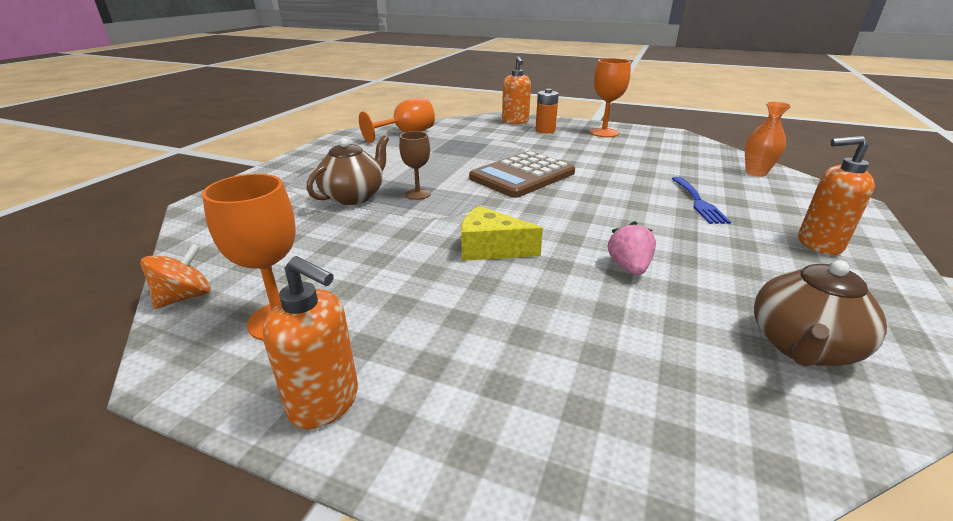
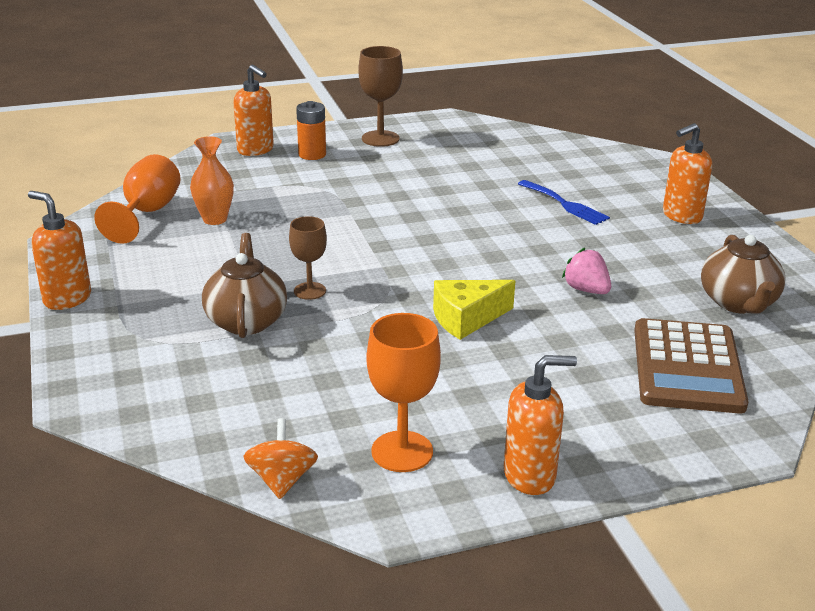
camera: 40 degrees left, 0 degrees up
(297, 157) = (67, 299): none -> orange soap dispenser
(522, 175) = (379, 228): brown calculator -> brown calculator (687, 367)
(604, 133) = (380, 139): orange goblet -> brown goblet
(756, 173) = (574, 152): orange vase -> orange vase (215, 219)

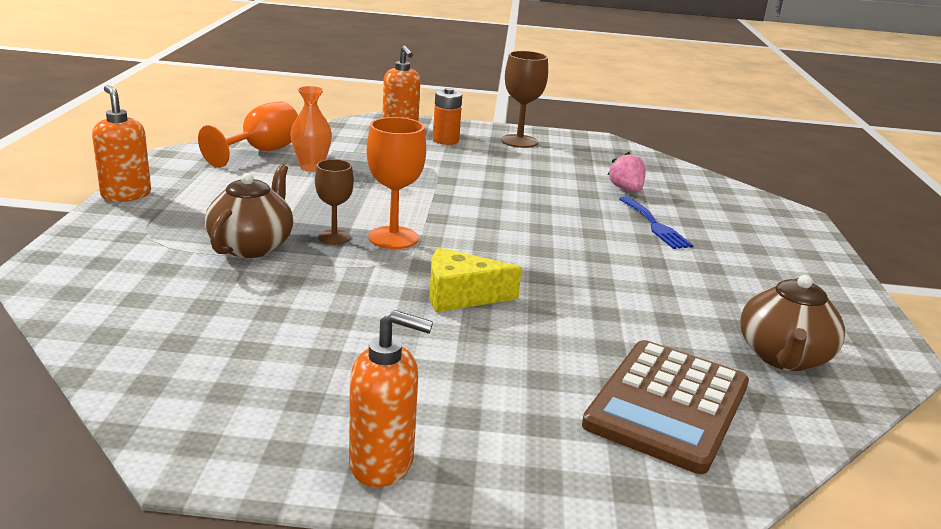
camera: 20 degrees right, 5 degrees down
(282, 480) = (130, 387): orange spinning top -> none
(402, 451) = (272, 397): orange goblet -> orange goblet (393, 238)
(586, 290) = (612, 302): pink strawberry -> pink strawberry (626, 190)
(681, 216) = (777, 262): orange soap dispenser -> none

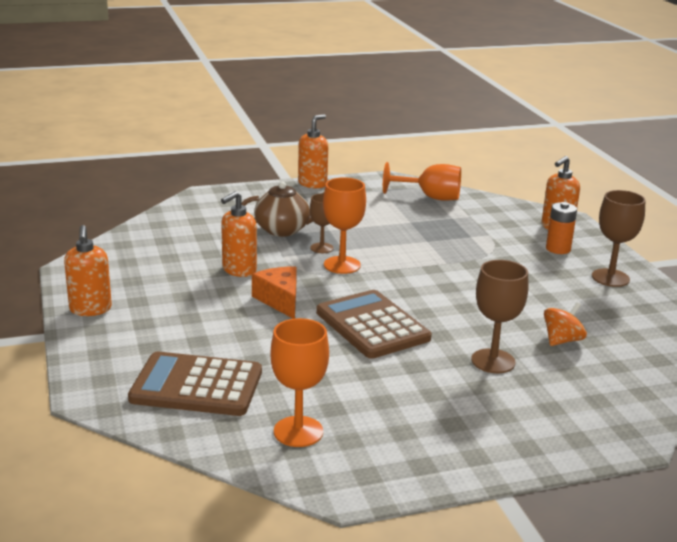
camera: 70 degrees right, 0 degrees up
(311, 167) = (425, 217): orange vase -> none
(349, 304) = (239, 270): none -> orange soap dispenser
(460, 296) = (280, 300): yellow cheese -> orange cheese
(557, 259) = (372, 325): none -> brown calculator
(626, 190) = (562, 340): pink strawberry -> orange spinning top
(655, 225) = (493, 361): blue fork -> brown goblet
(783, 357) = (298, 431): brown teapot -> orange goblet

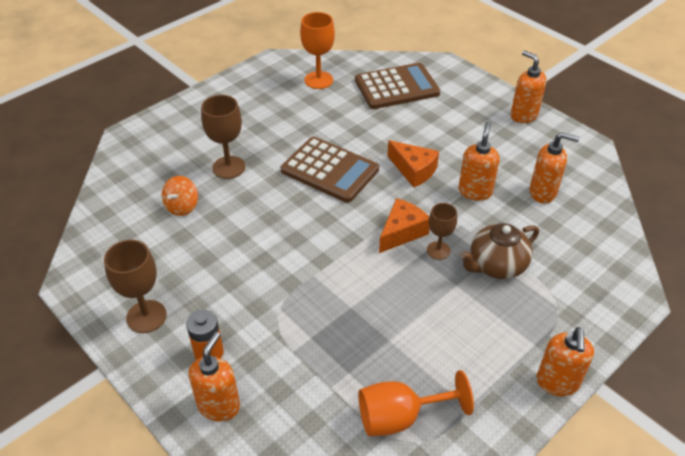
camera: 155 degrees right, 20 degrees up
(177, 253) = (543, 192): none -> orange soap dispenser
(342, 265) = (402, 232): orange goblet -> orange cheese

